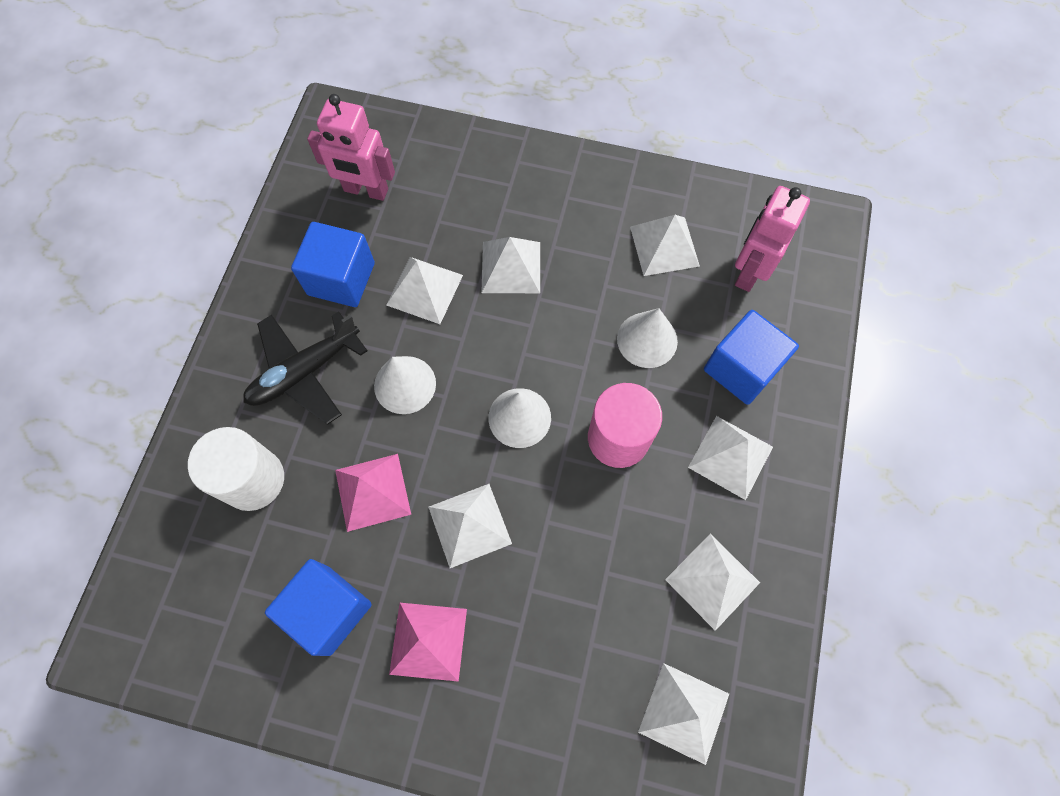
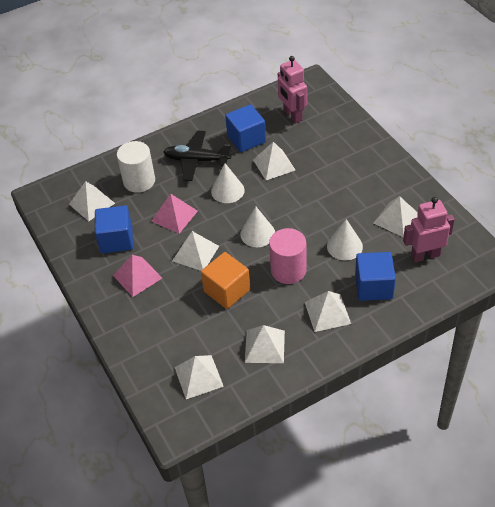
camera: 50 degrees right, 20 degrees down
(511, 267) = (319, 181): white pyramid -> white pyramid (92, 203)
(575, 544) = (227, 290): none -> orange cube

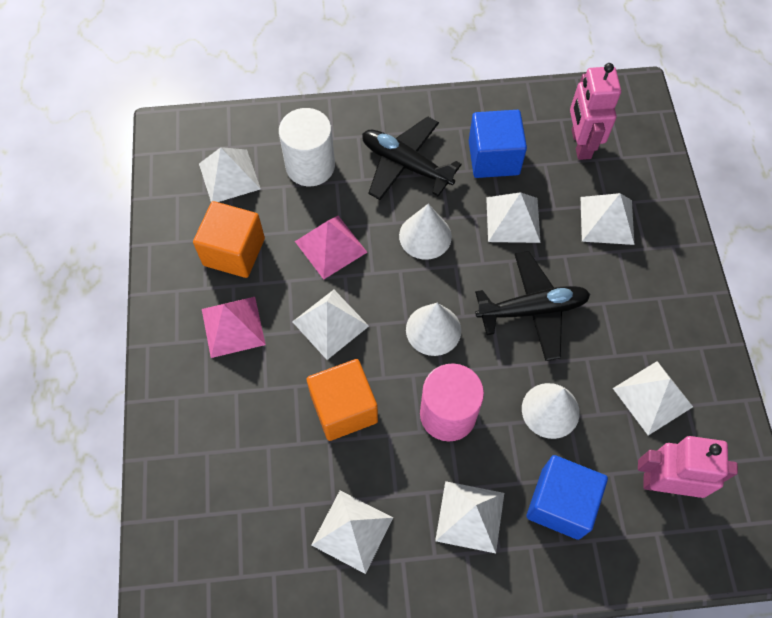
camera: 20 degrees right, 15 degrees up
(116, 240) = (234, 252): blue cube -> orange cube
(198, 376) = (237, 537): white pyramid -> white pyramid (607, 220)
(309, 203) = (532, 310): none -> black plane

